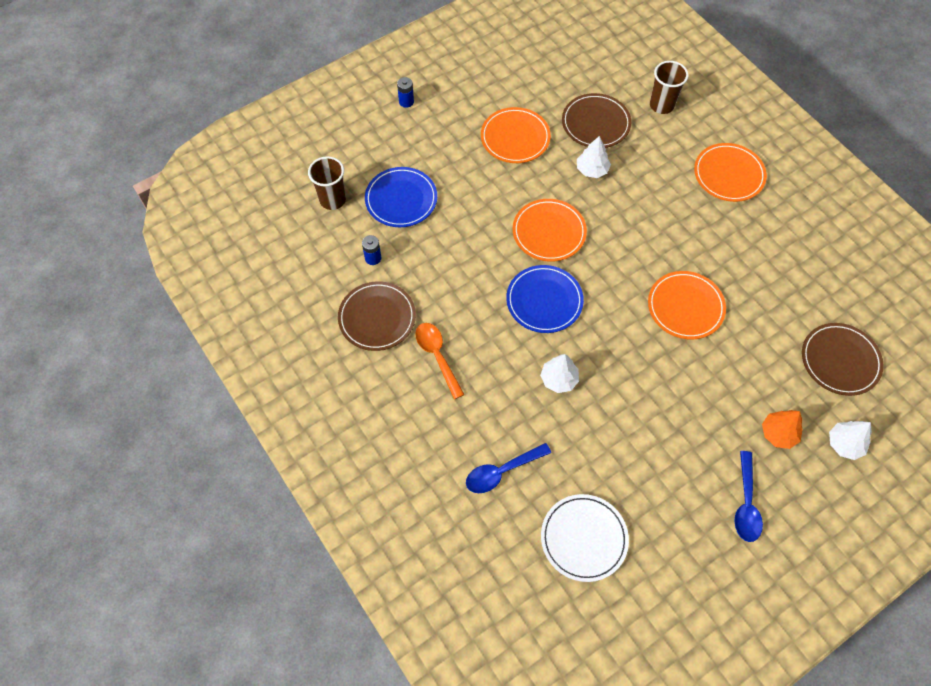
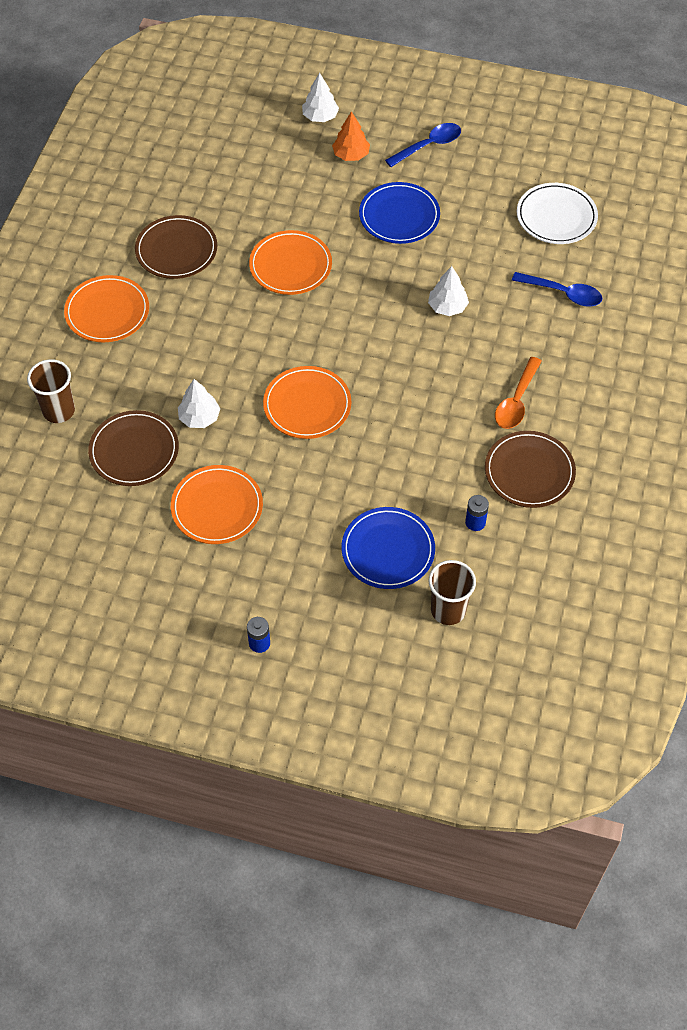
camera: 130 degrees left, 5 degrees down
(544, 301) = (384, 362): blue plate -> blue plate (399, 216)
(840, 360) = (246, 150): brown plate -> brown plate (176, 250)

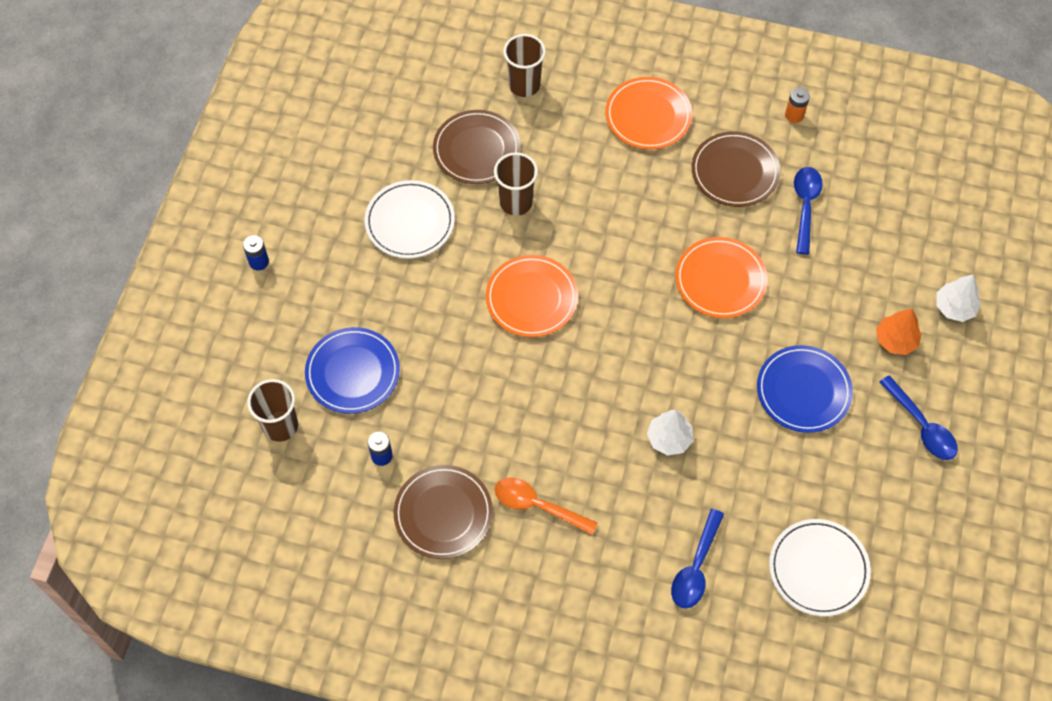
camera: 90 degrees right, 5 degrees up
(118, 205) = (794, 115): none -> orange battery
(199, 418) = (516, 202): white tree -> brown cup
(216, 203) = (805, 206): none -> blue spoon
(217, 507) = (410, 222): orange plate -> white plate

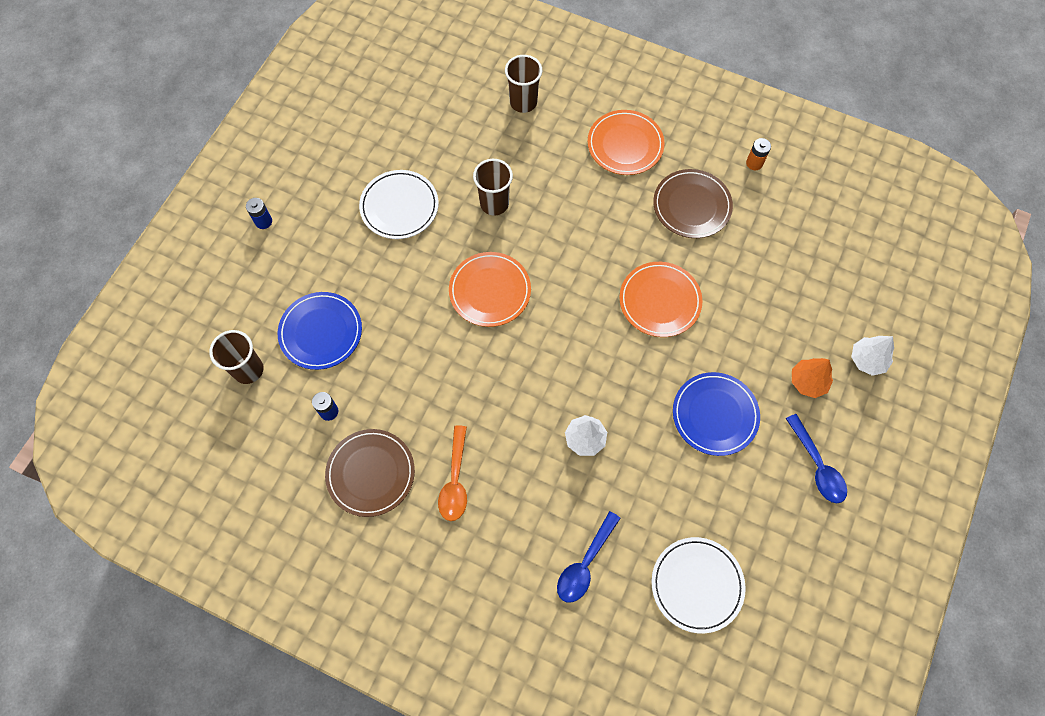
camera: 10 degrees right, 5 degrees up
(477, 149) = (470, 152): brown plate -> none
(537, 506) = (455, 480): orange spoon -> orange spoon turned 120 degrees counterclockwise
(805, 206) = (748, 246): blue spoon -> none

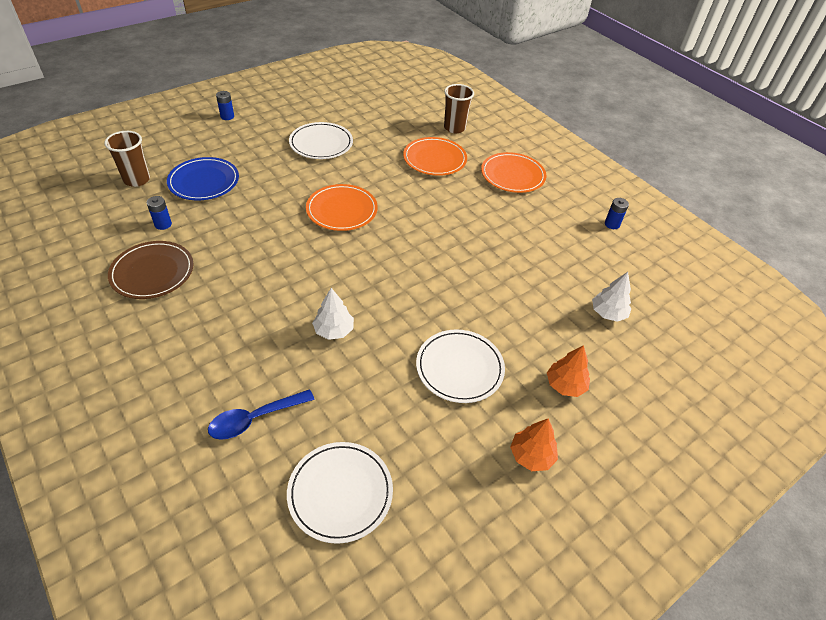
camera: 25 degrees right, 20 degrees down
(455, 480) = (207, 307): orange spoon -> none
(494, 204) = (388, 167): brown cup -> none
(660, 301) = (470, 272): orange plate -> orange plate (434, 159)
(692, 206) = (540, 227): brown plate -> none
(715, 415) = (459, 368): blue plate -> white plate
(754, 163) = (612, 224): orange battery -> blue battery
(817, 466) = (531, 455): blue spoon -> orange tree
(867, 360) = (636, 396): white tree -> white tree (608, 313)

